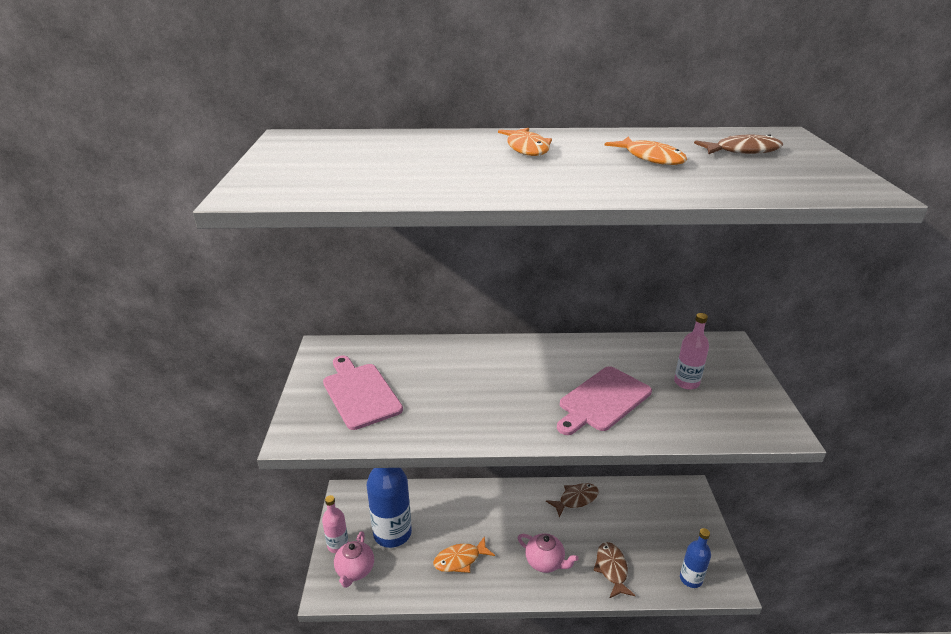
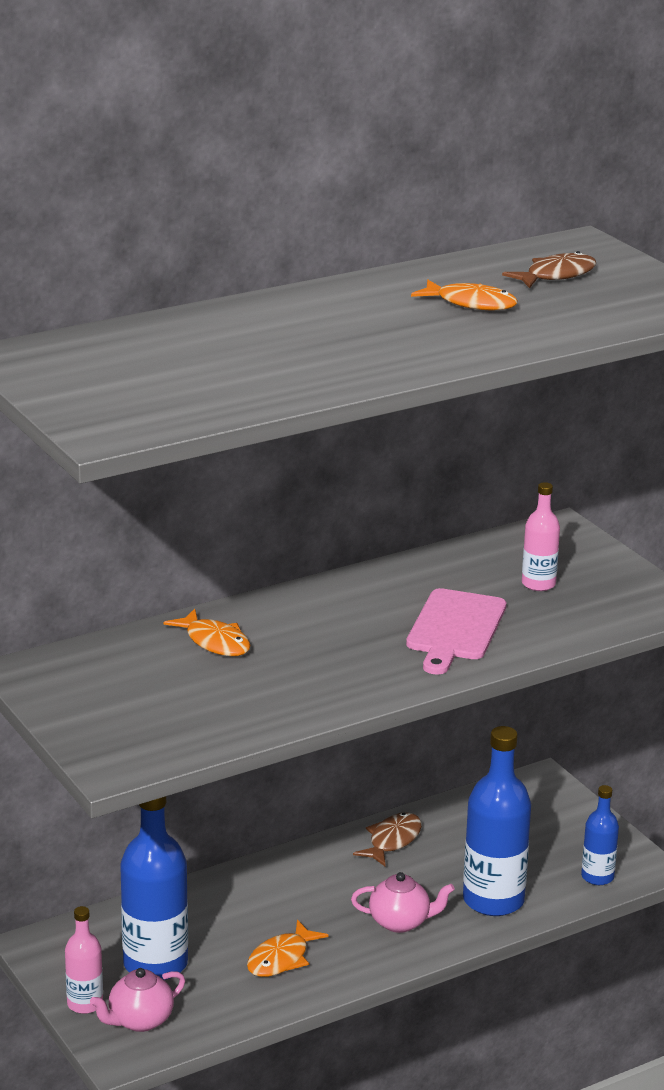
camera: 30 degrees left, 5 degrees down
(355, 571) = (139, 1021): pink teapot -> pink teapot turned 75 degrees clockwise
(360, 393) = (142, 704): pink cutting board -> none
(526, 148) = (324, 316): orange fish -> orange fish (214, 642)
(612, 569) = (493, 900): brown fish -> blue bottle

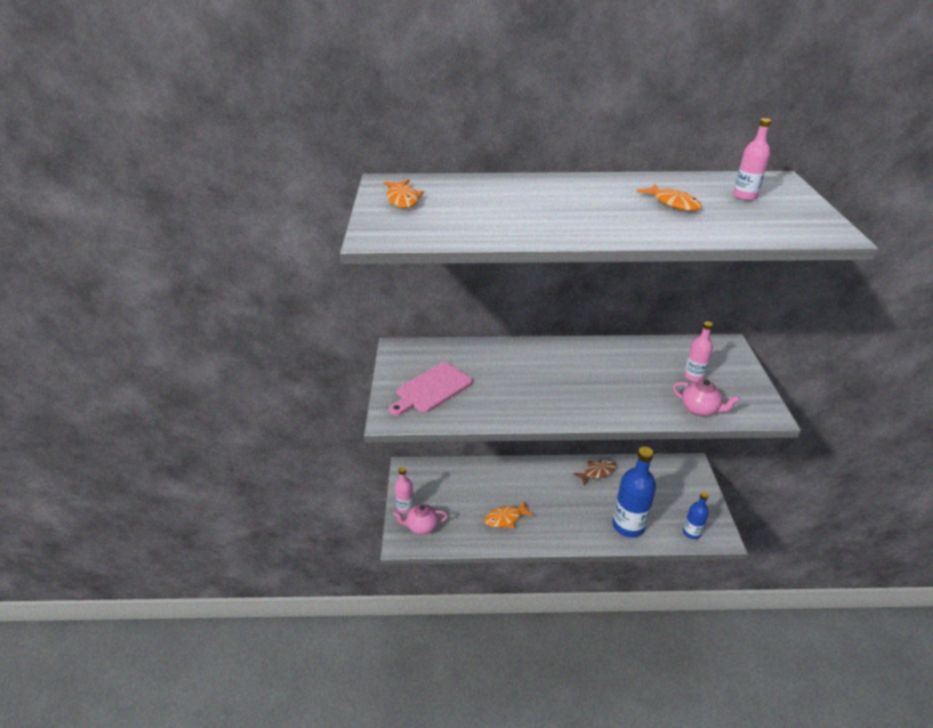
camera: 30 degrees right, 10 degrees up
(155, 964) = (448, 498): blue bottle -> none
(214, 642) = (496, 360): orange fish -> orange fish (403, 199)
(400, 922) = (574, 520): pink teapot -> pink teapot (700, 409)
(455, 629) = (627, 390): pink cutting board -> pink cutting board (432, 389)
(556, 275) = (744, 196): brown fish -> pink bottle

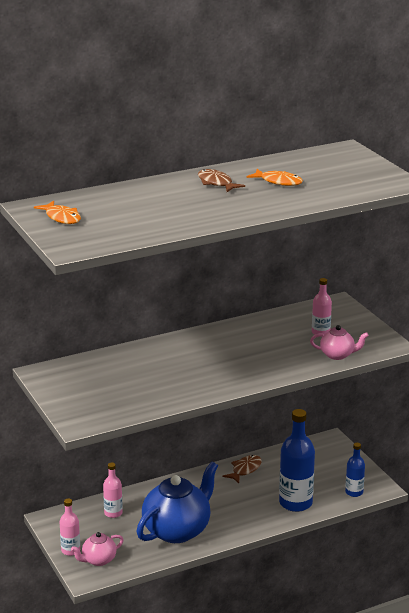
camera: 25 degrees left, 10 degrees down
(432, 389) = (99, 395): pink cutting board -> none
(505, 518) = (177, 530): orange fish -> blue teapot
(599, 192) = (216, 183): none -> brown fish
(744, 196) = (328, 167): pink bottle -> pink bottle (113, 513)

